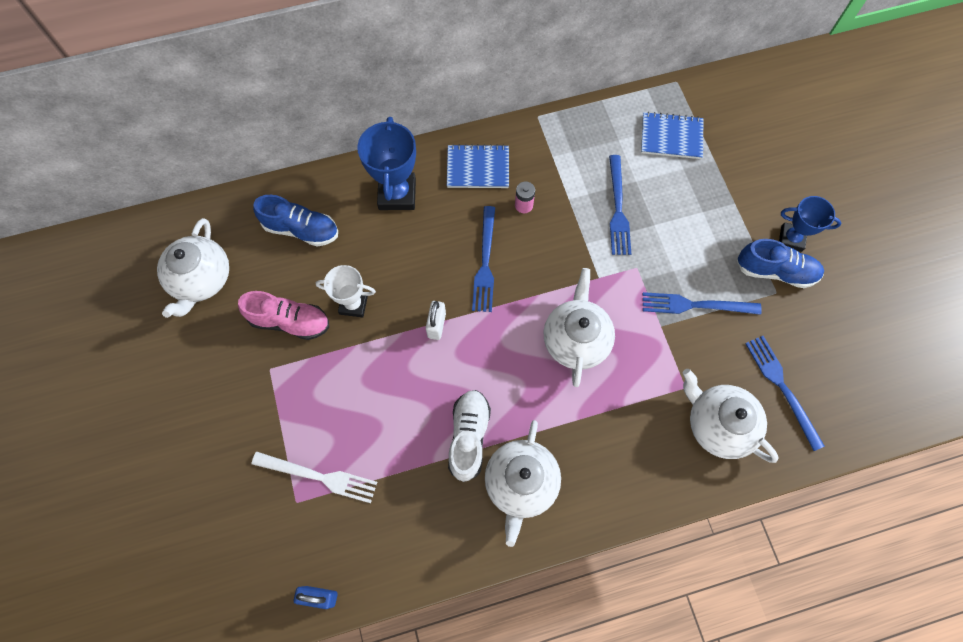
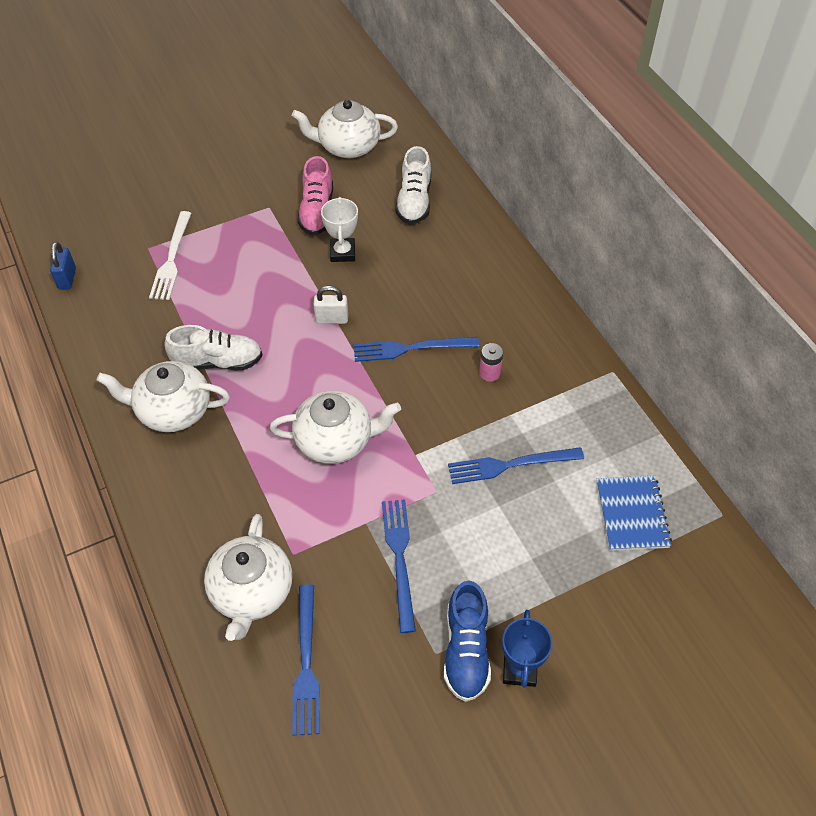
camera: 80 degrees right, 15 degrees down
(301, 229) = (414, 201): blue shoe -> white shoe
(397, 194) = (473, 264): blue trophy -> none
(478, 168) = (525, 326): blue notebook -> none
(718, 424) = (252, 592): white teapot -> white teapot turned 150 degrees clockwise
(782, 388) = (306, 664): blue fork -> blue fork turned 120 degrees clockwise

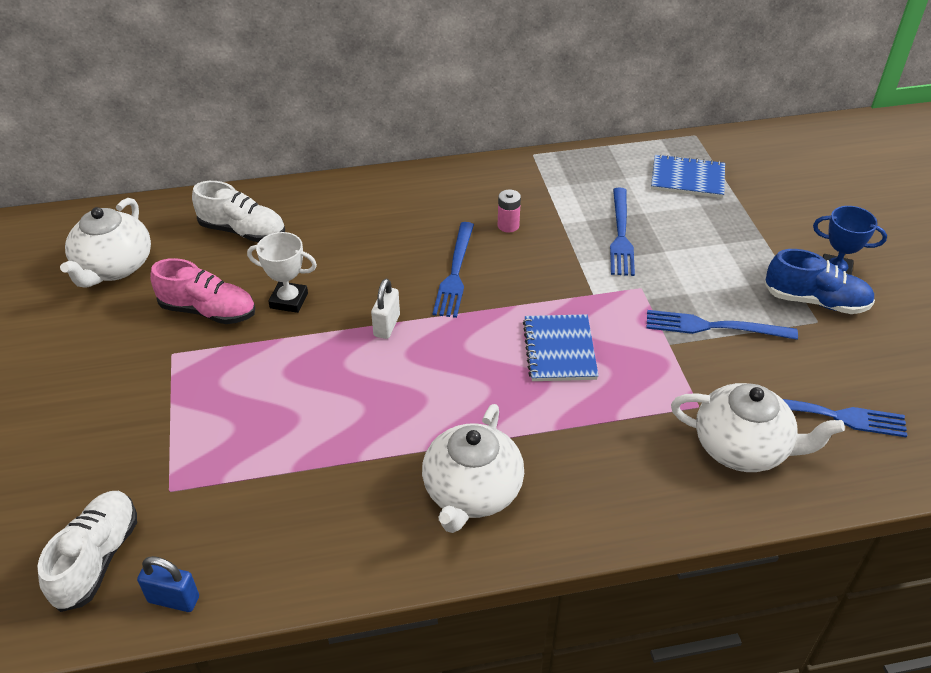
camera: 75 degrees left, 10 degrees down
(171, 259) = (206, 465): white fork -> none
(217, 362) = (409, 437): white shoe -> white shoe (97, 559)
(335, 440) = (559, 350): white teapot -> blue notebook

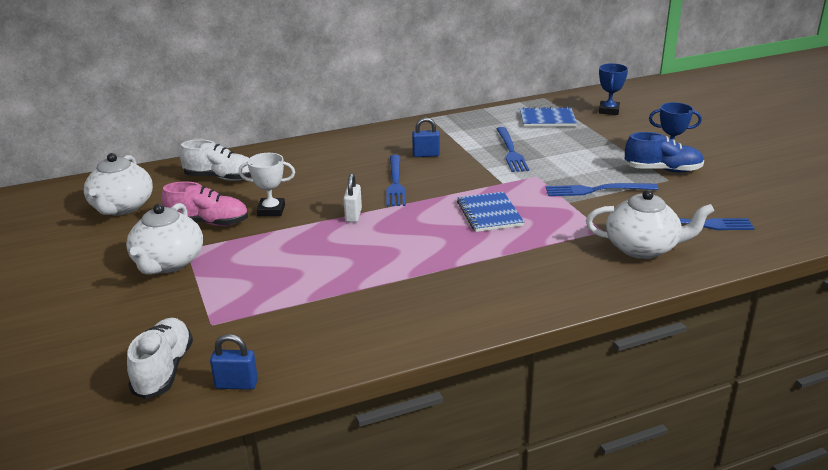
camera: 10 degrees left, 15 degrees down
(472, 492) = (453, 295): white teapot -> white teapot (168, 263)
(508, 225) = (426, 155): pink battery -> blue padlock
(776, 173) = (609, 111): none -> blue trophy

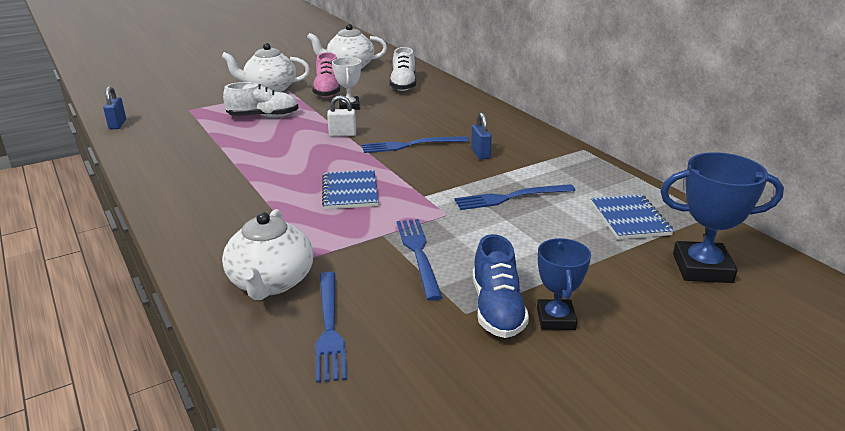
camera: 80 degrees right, 0 degrees up
(163, 370) = (143, 105): white shoe -> white shoe (263, 116)
(489, 214) = (350, 191): blue notebook -> blue notebook turned 75 degrees counterclockwise
(609, 111) = (702, 268): blue trophy -> blue trophy, size x1.55

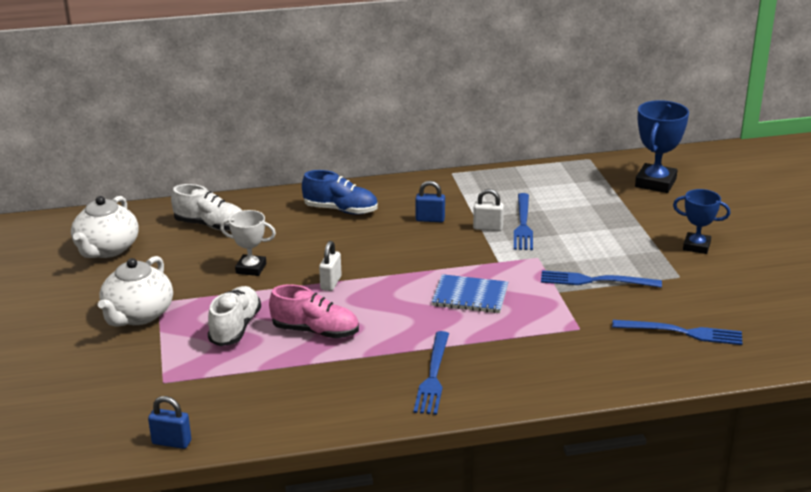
camera: 70 degrees left, 0 degrees up
(271, 282) = (612, 352): white teapot -> none
(327, 91) = (186, 276): pink shoe -> pink shoe (315, 331)
(411, 145) = (386, 249): blue fork -> blue fork (433, 376)
(487, 181) = (488, 228): none -> white padlock
(497, 309) = (679, 264): blue shoe -> blue shoe (341, 210)
(629, 219) = (580, 187): blue notebook -> none

